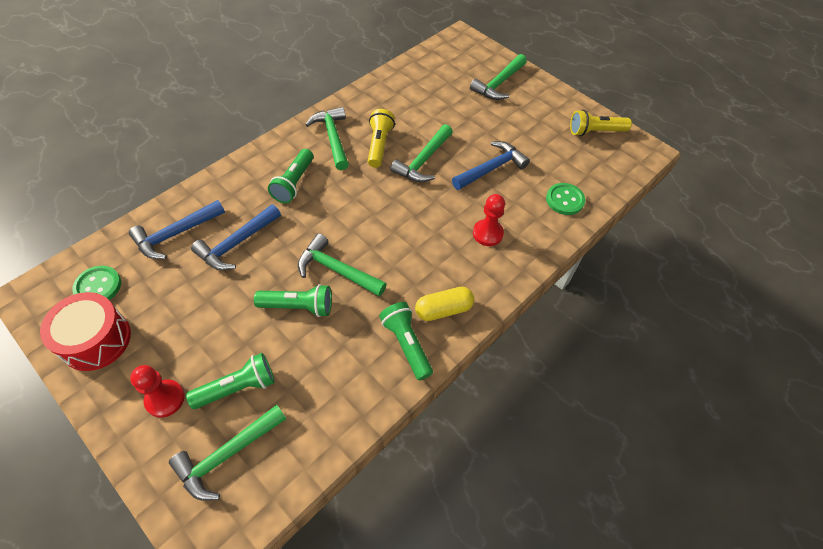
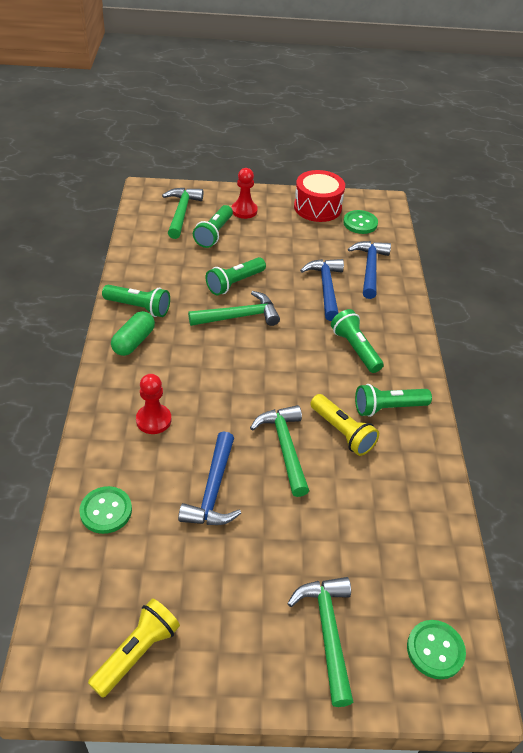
camera: 135 degrees right, 10 degrees down
(333, 138) = (388, 408): green hammer -> green flashlight
(443, 309) = (134, 341): yellow capsule -> green capsule
(459, 52) = (435, 650): none -> green button

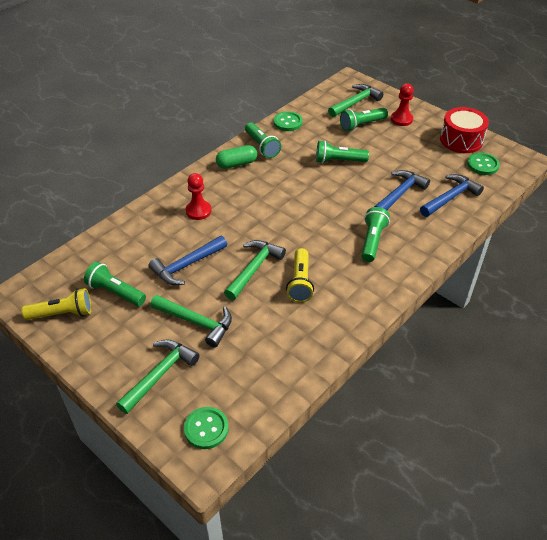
camera: 45 degrees right, 0 degrees up
(106, 511) = (123, 241): green button -> green button (288, 122)
(239, 316) = (317, 182): green hammer -> green hammer (196, 322)
(388, 408) = (349, 287): green flashlight -> green flashlight (115, 292)

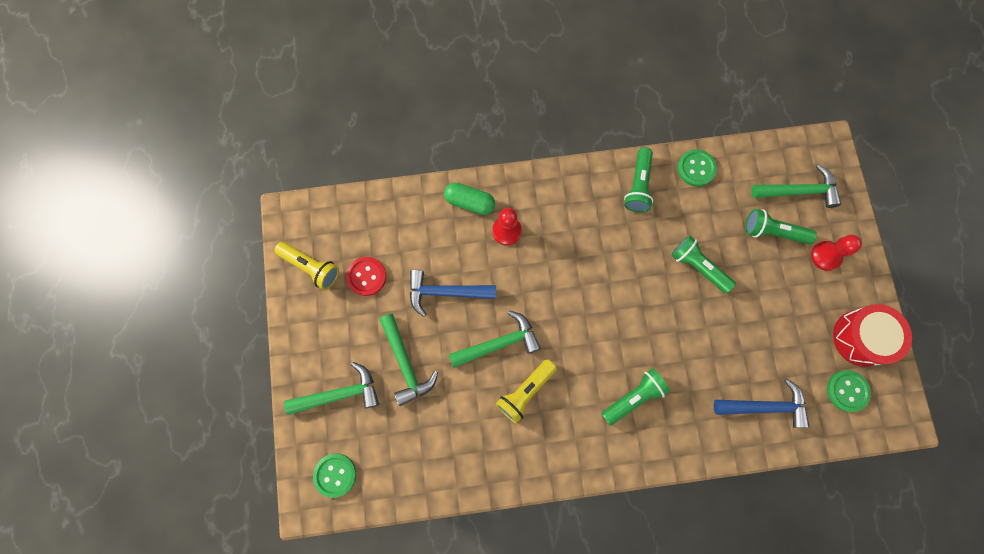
camera: 40 degrees right, 30 degrees up
(115, 292) = (366, 276): green flashlight -> red button
(237, 164) = (592, 193): green capsule -> green capsule (469, 202)
(400, 194) = (717, 361): blue hammer -> none

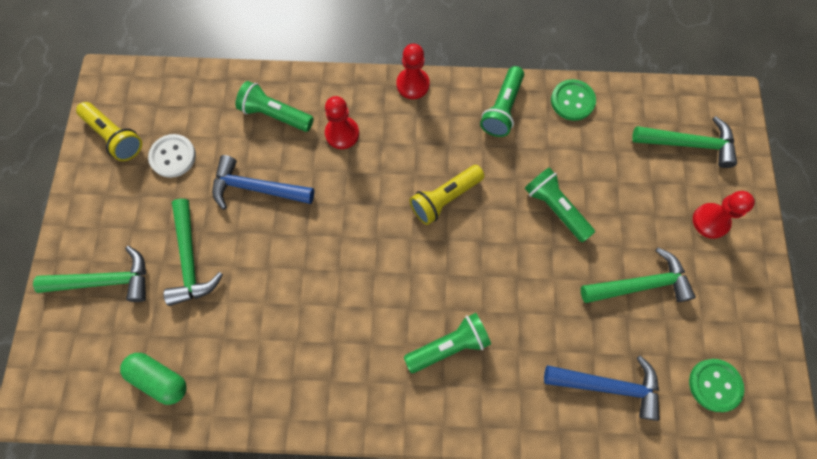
camera: 10 degrees right, 5 degrees down
(335, 475) = (73, 373): green button -> none
(366, 276) = (173, 156): red button -> white button
(469, 202) = (308, 97): green capsule -> green capsule (159, 379)
(499, 343) = (303, 255): green hammer -> green hammer (640, 285)
(525, 392) = (321, 316): yellow flashlight -> yellow flashlight (445, 198)
(557, 176) = (412, 84): none -> red pawn
(773, 232) = (650, 184): green flashlight -> green flashlight (275, 115)
(861, 338) = (741, 324): red drum -> none

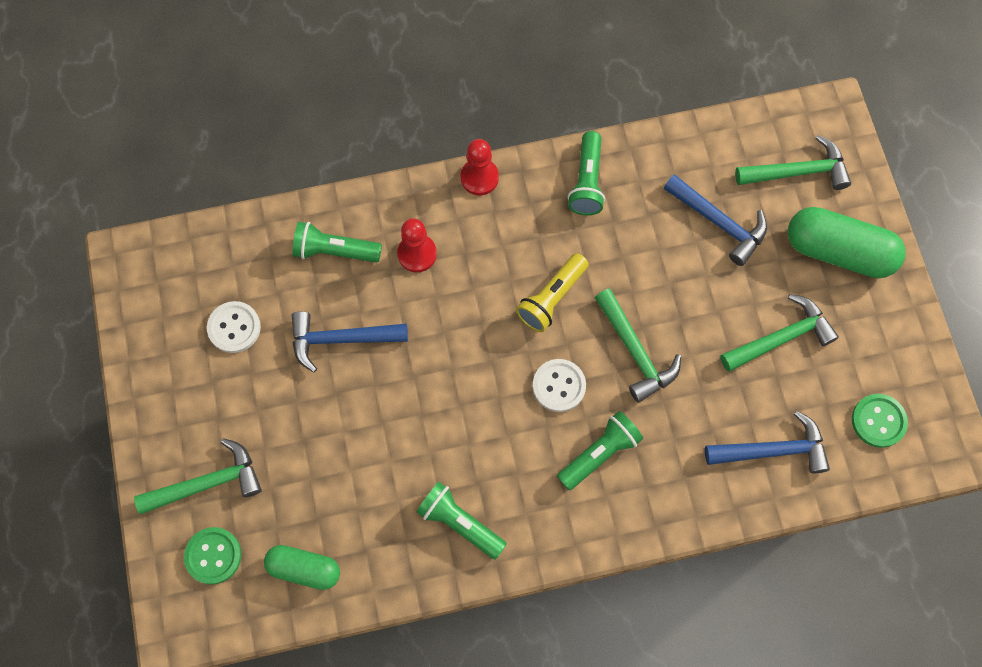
camera: 15 degrees left, 0 degrees up
(115, 136) = (159, 322): yellow flashlight -> none
(190, 260) = (293, 436): green hammer -> green hammer (635, 351)
(429, 276) = (559, 386): none -> white button
(555, 208) = (673, 279): green flashlight -> green flashlight (459, 523)
(572, 101) = (661, 154): green button -> green button (213, 556)
(608, 170) = (718, 223): none -> blue hammer
(710, 221) = (838, 252): red pawn -> green capsule

